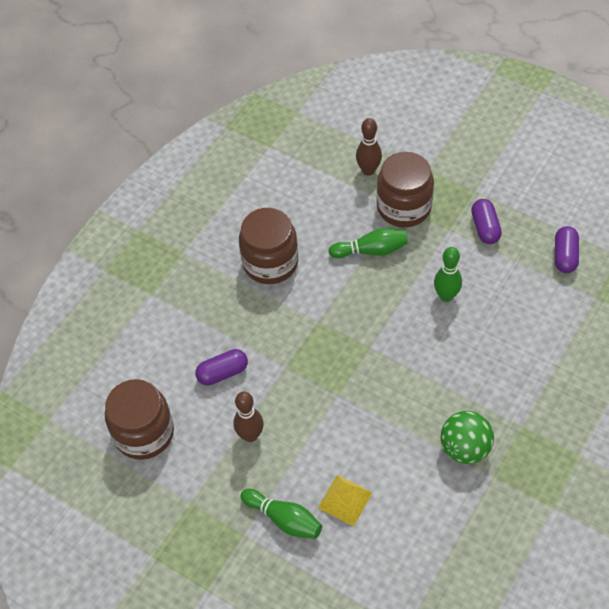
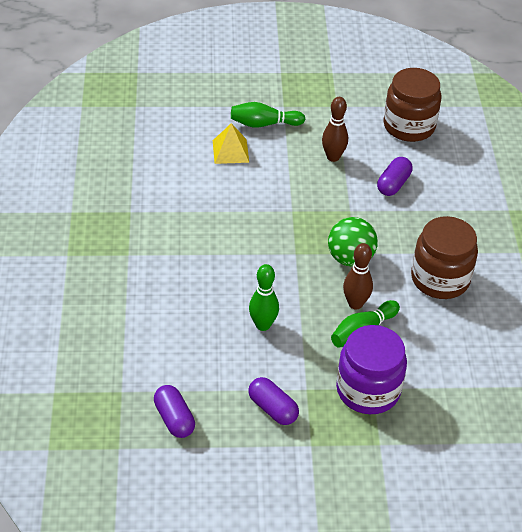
camera: 140 degrees right, 10 degrees down
(368, 170) = (435, 411): brown bowling pin -> brown bowling pin (355, 304)
(404, 207) = (368, 390): brown jar -> purple jar
(465, 448) = (164, 219): green ball -> green ball (350, 258)

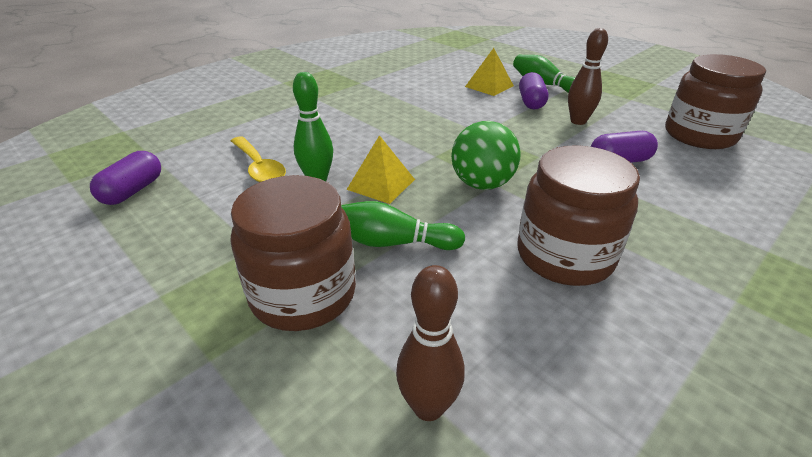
camera: 50 degrees right, 10 degrees down
(213, 344) = (259, 167): none -> yellow spoon
(272, 409) = (199, 239): purple capsule -> purple capsule (531, 102)
(301, 300) = (381, 184): none -> yellow pyramid
(355, 304) = (427, 217): brown bowling pin -> brown bowling pin (428, 407)
(368, 390) = (303, 294): purple jar -> brown jar

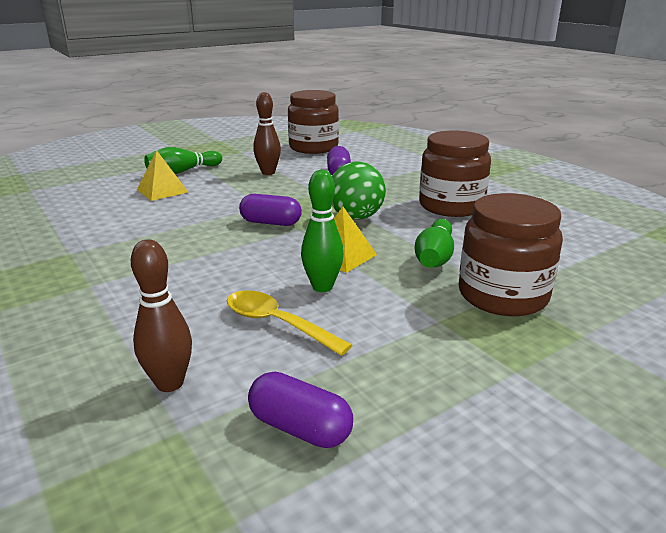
camera: 80 degrees left, 10 degrees down
(259, 167) = (277, 323): yellow spoon -> yellow spoon turned 120 degrees counterclockwise
(428, 407) = (590, 258): brown bowling pin -> brown bowling pin (170, 383)
(531, 102) = (217, 181): purple capsule -> purple capsule (271, 223)

